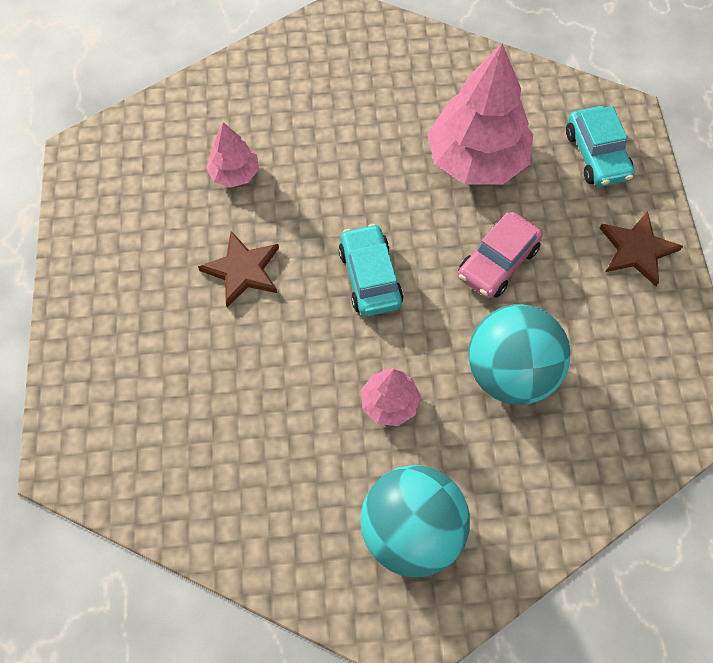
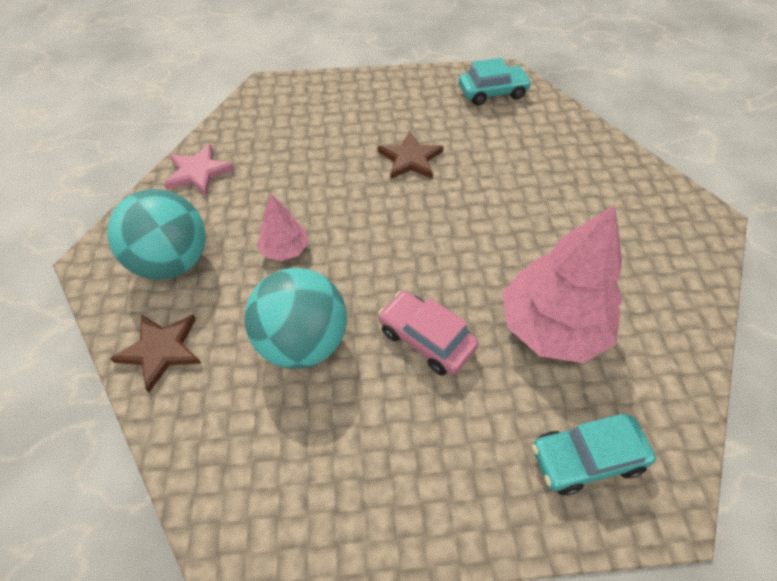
camera: 90 degrees right, 10 degrees down
(234, 173) = (502, 151): pink tree -> none
(253, 533) = (198, 172): none -> pink star
(370, 277) = (406, 237): turquoise car -> turquoise car (492, 92)
(636, 250) = (451, 491): brown star -> brown star (161, 350)

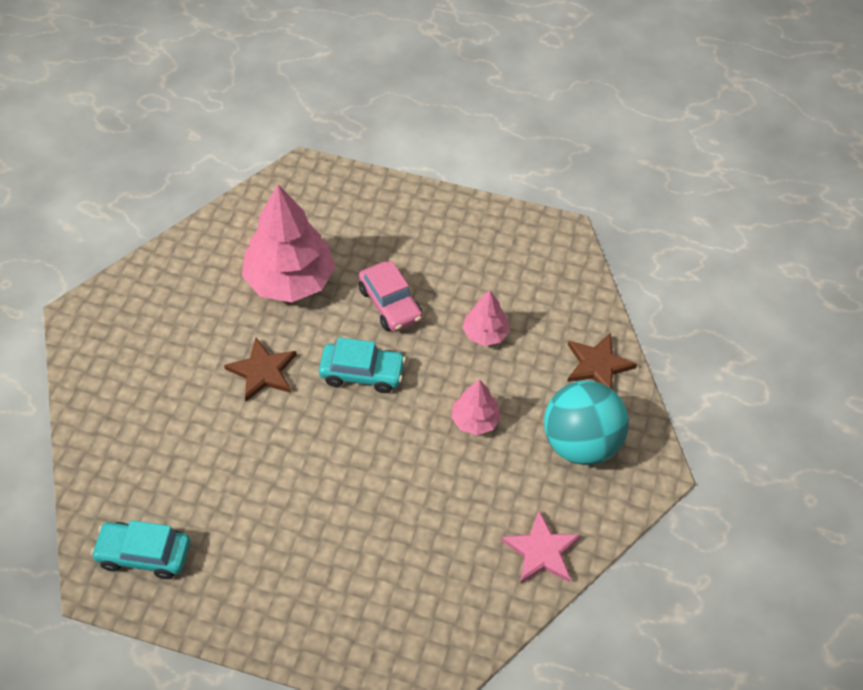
camera: 160 degrees left, 0 degrees up
(303, 342) = (485, 334): turquoise ball -> pink tree
(410, 159) = (304, 484): brown star -> brown star (262, 371)
(586, 458) = (330, 204): turquoise car -> turquoise car (362, 373)

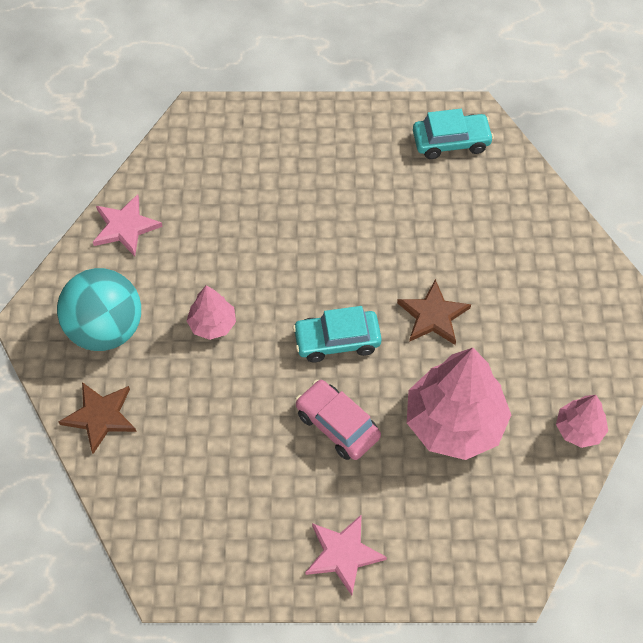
camera: 165 degrees right, 5 degrees up
(421, 216) = (343, 554): none -> pink star
(485, 334) = (226, 419): pink tree -> pink tree (579, 429)

